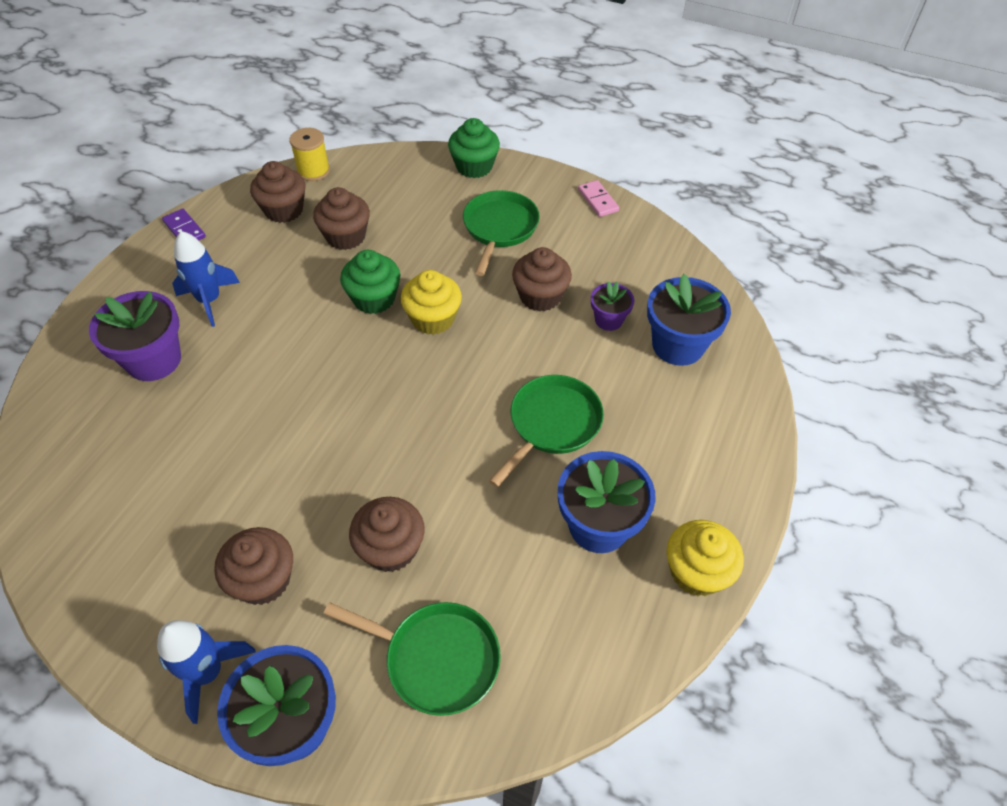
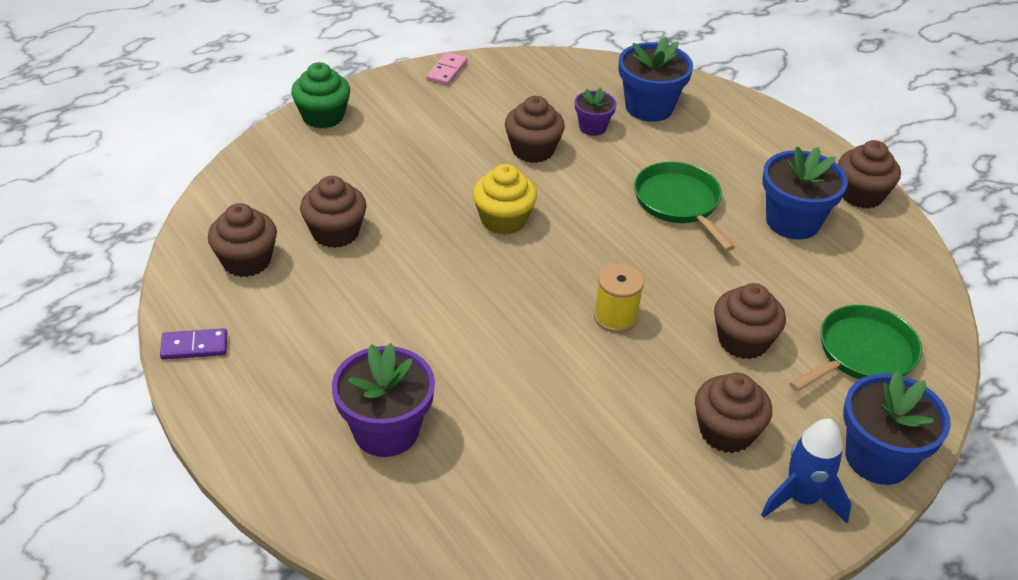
camera: 60 degrees left, 10 degrees down
(209, 300) = (334, 361): blue rocket -> none
(313, 171) = (206, 218): yellow spool -> yellow spool (615, 317)
(374, 299) = (443, 246): green cupcake -> none
(499, 228) = (425, 136): green pan -> none
(598, 200) = (447, 71): pink domino -> pink domino turned 75 degrees counterclockwise
(696, 572) = (861, 195): yellow cupcake -> brown cupcake

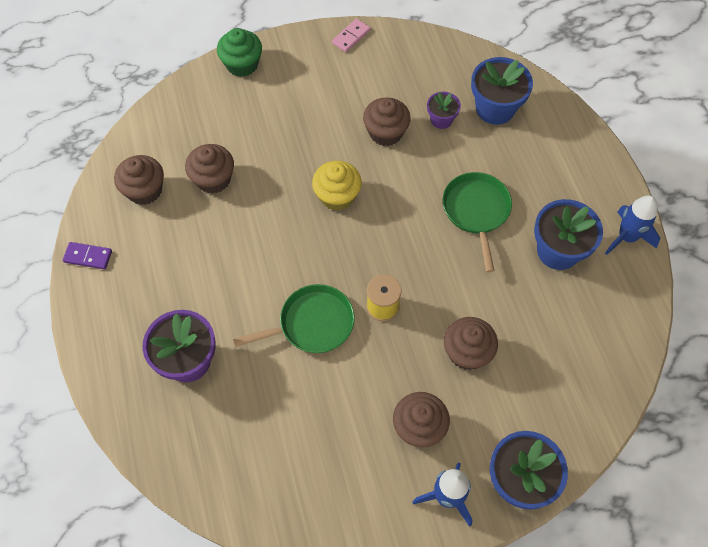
camera: 20 degrees right, 20 degrees up
(861, 195) = (627, 237): brown cupcake -> blue rocket
(862, 354) = (552, 388): green pan -> green pan (312, 324)

